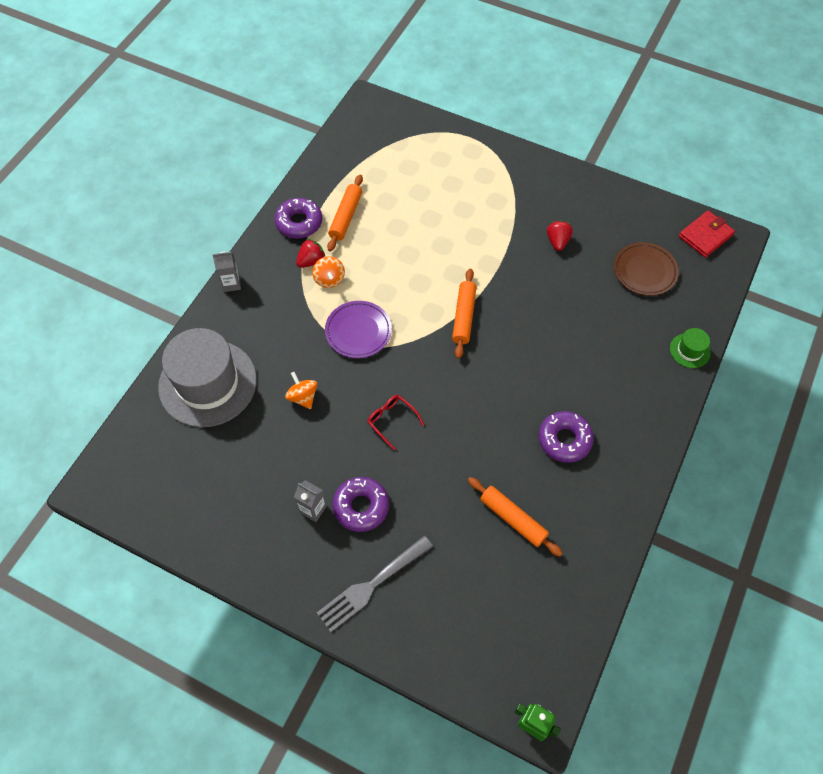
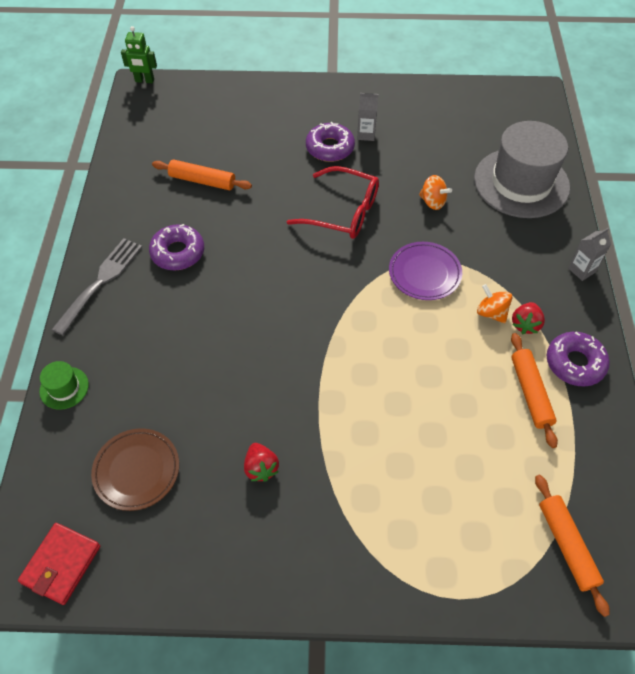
camera: 155 degrees right, 5 degrees down
(372, 584) = (292, 110): grey fork -> grey fork (100, 283)
(391, 420) = (343, 212): red glasses -> red glasses, size x1.84
(463, 317) = (328, 329): orange rolling pin -> orange rolling pin (567, 545)

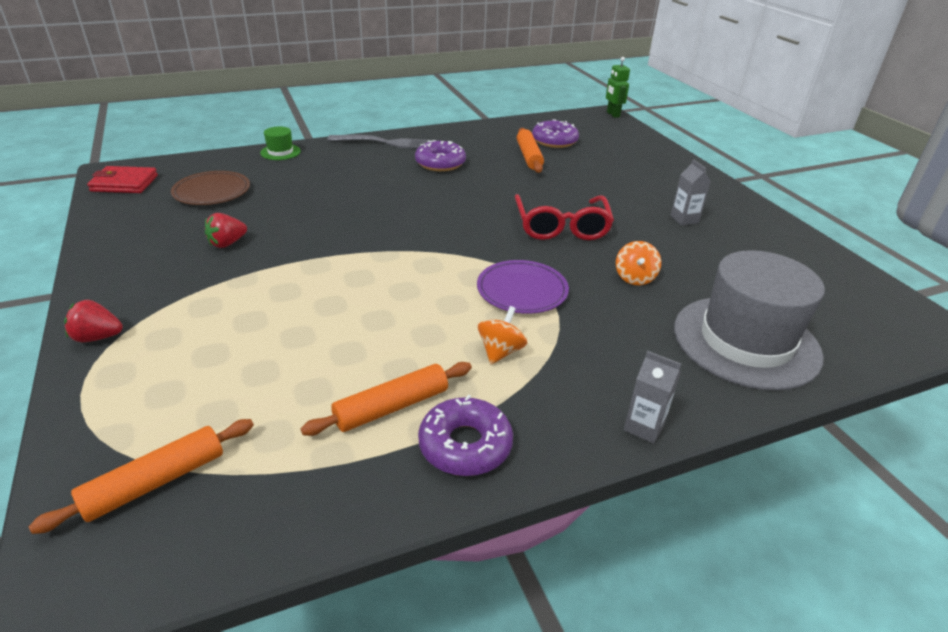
camera: 65 degrees right, 20 degrees down
(330, 148) = (639, 204): purple donut -> purple donut (554, 141)
(525, 324) = (502, 384): red strawberry -> red strawberry (97, 337)

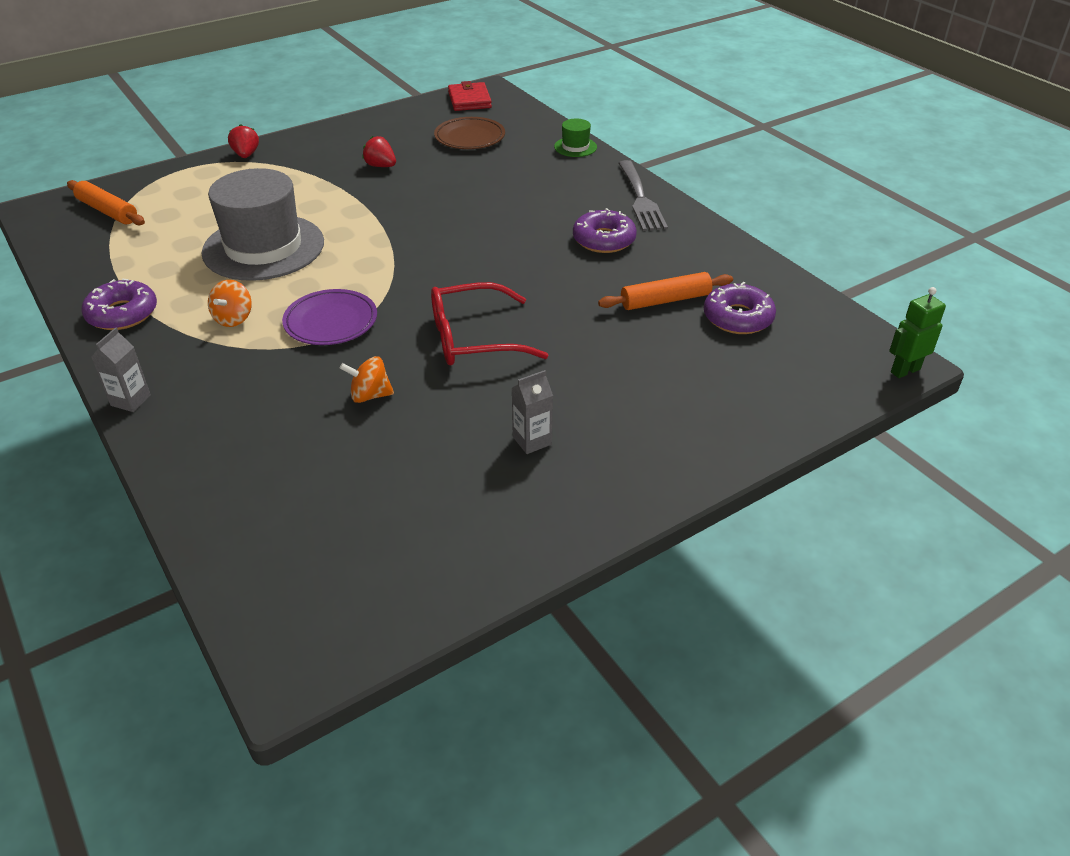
camera: 80 degrees right, 5 degrees up
(392, 407) = (166, 277): orange rolling pin -> none
(500, 351) = (233, 318): orange spinning top -> orange spinning top turned 90 degrees clockwise
(746, 341) = (254, 475): grey hat -> grey hat (263, 247)

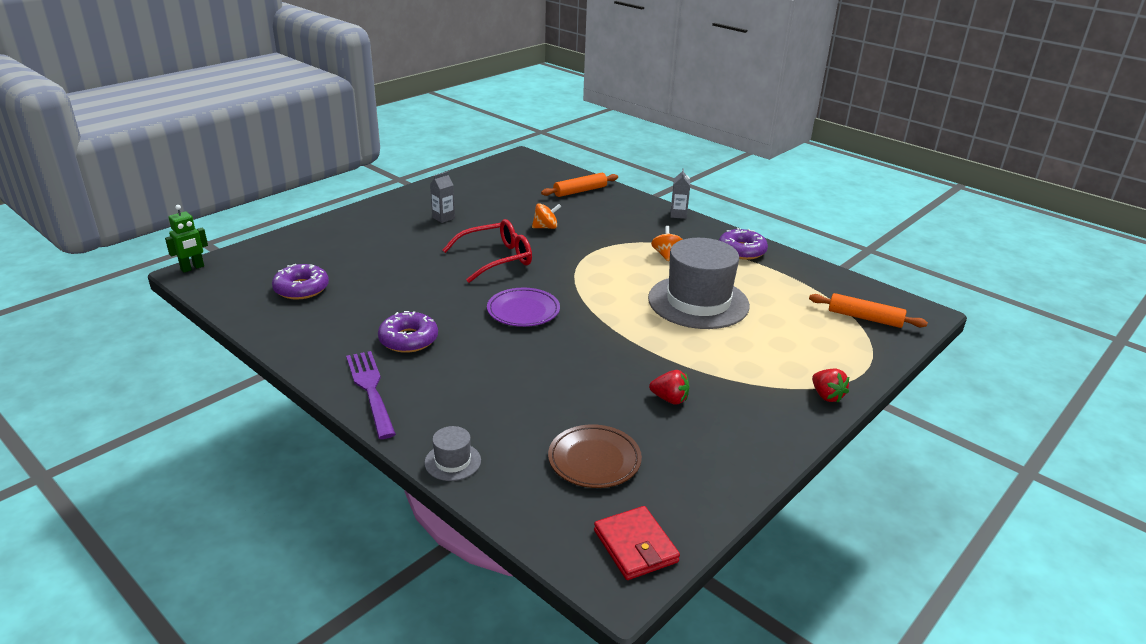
camera: 165 degrees right, 10 degrees down
(331, 322) = (599, 259): purple plate -> purple plate (523, 311)
(575, 147) = (452, 461): green hat -> grey hat
(640, 198) = (371, 390): grey fork -> purple fork
(665, 300) = (357, 295): orange rolling pin -> orange rolling pin (580, 191)

